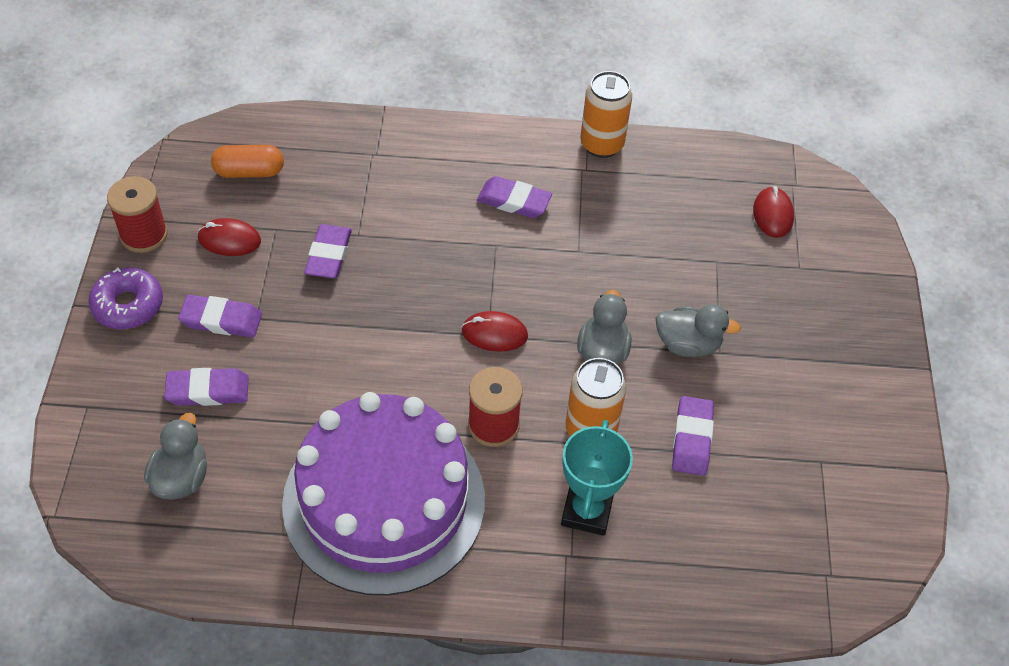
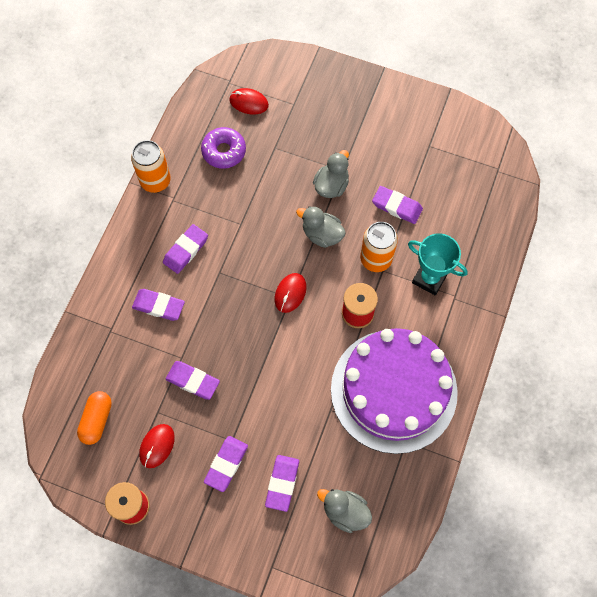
camera: 70 degrees left, 15 degrees up
(128, 305) = (193, 527): purple donut -> purple donut (224, 151)
(423, 193) = (158, 306): none -> purple eraser

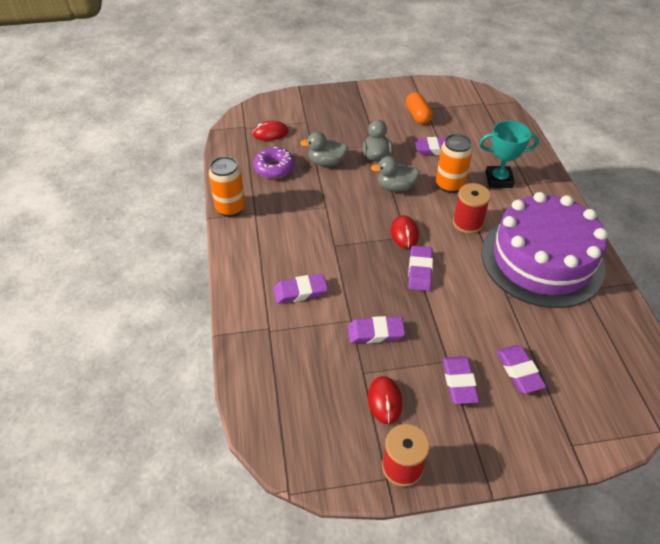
camera: 30 degrees left, 20 degrees down
(97, 420) = (310, 409): orange capsule -> orange capsule (418, 115)
(186, 250) = (293, 242): purple eraser -> purple eraser (420, 271)
(345, 511) = (589, 364): grey duck -> grey duck (326, 162)

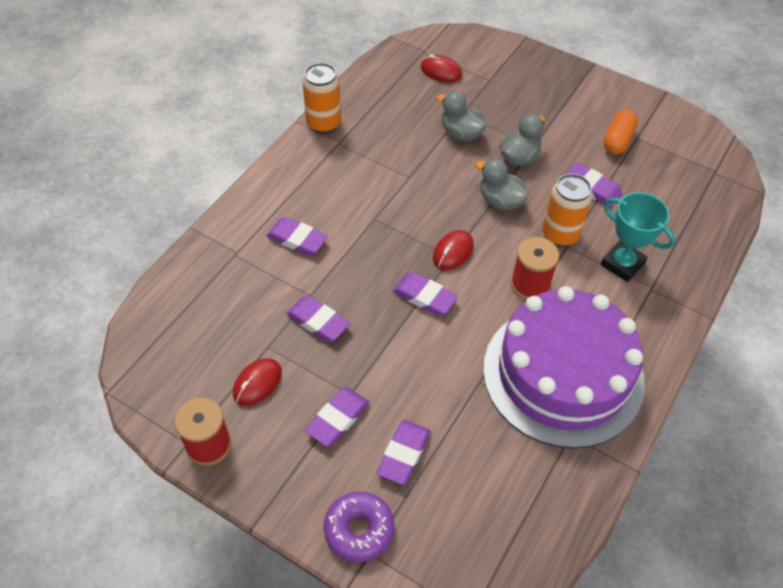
camera: 40 degrees right, 5 degrees up
(274, 168) = (405, 109): purple donut -> purple donut (359, 530)
(420, 271) = (424, 297): purple eraser -> purple eraser turned 75 degrees clockwise

